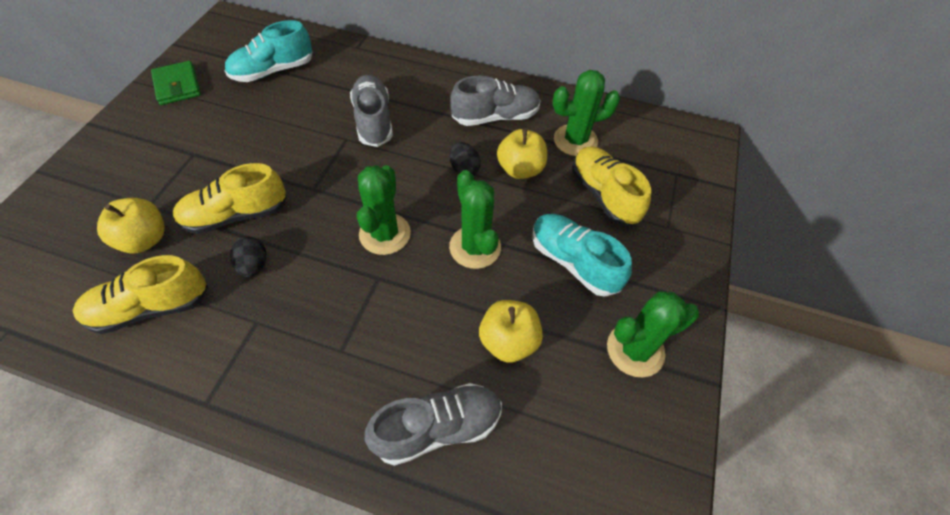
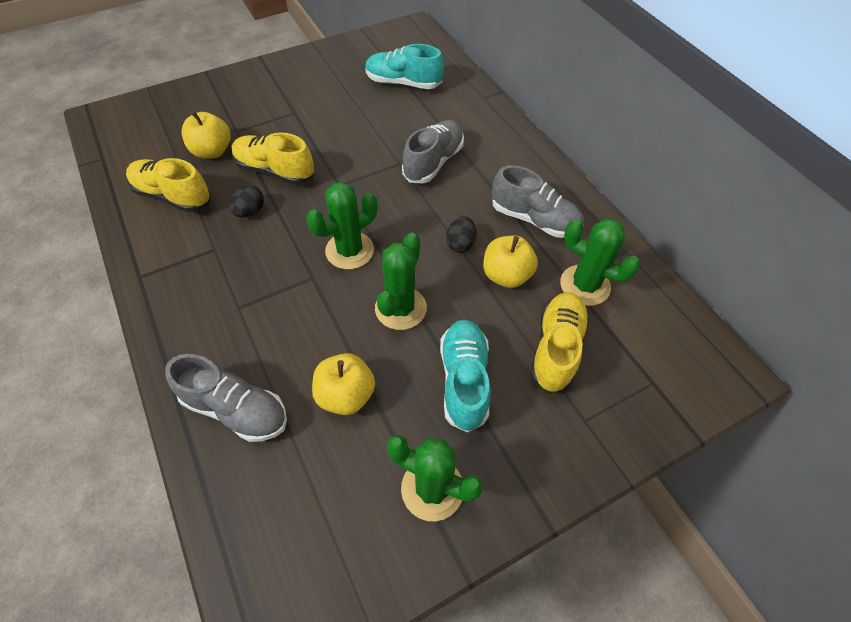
camera: 45 degrees right, 0 degrees up
(177, 86) = (332, 60): green wallet -> none

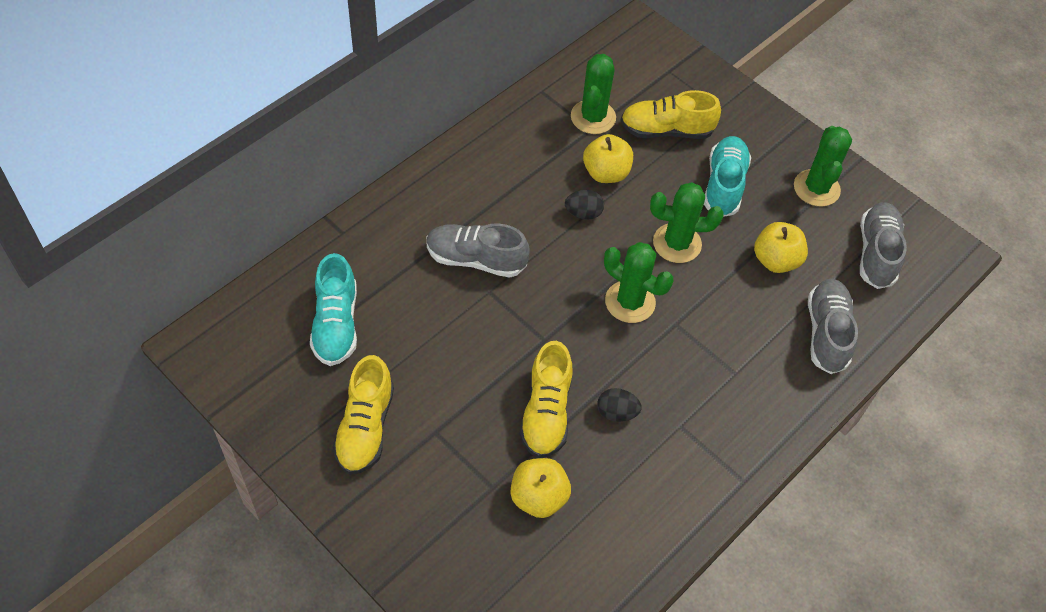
camera: 110 degrees left, 0 degrees up
(173, 196) = (626, 505): yellow shoe -> yellow shoe (365, 427)
(464, 380) = (724, 185): turquoise shoe -> turquoise shoe turned 120 degrees clockwise
(534, 219) = (528, 161): grey shoe -> grey shoe (876, 253)

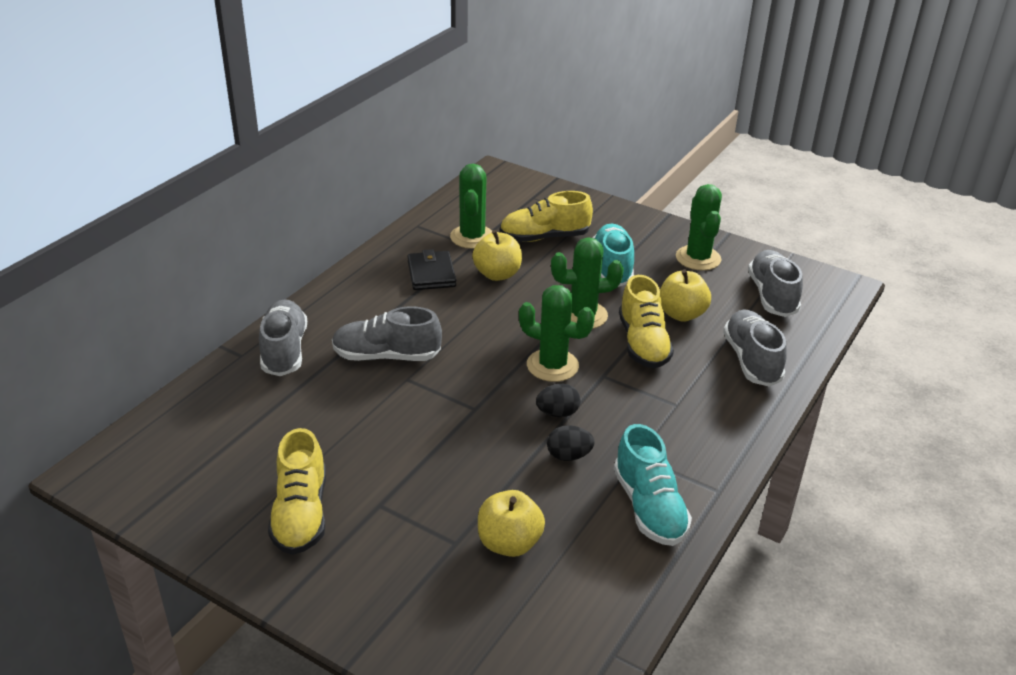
camera: 10 degrees left, 20 degrees down
(336, 324) = (249, 430): turquoise shoe -> turquoise shoe (649, 507)
(382, 234) = (284, 350): none -> grey shoe
(541, 160) = (431, 274): none -> black wallet
(546, 412) = (495, 468): yellow shoe -> yellow shoe (643, 343)
(583, 213) = (484, 306): black egg -> black egg (557, 413)

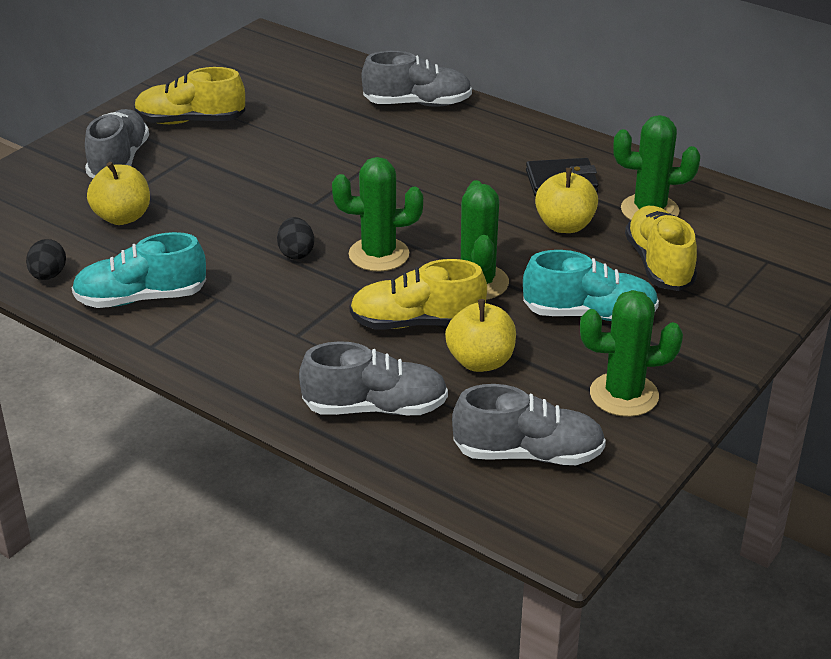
camera: 95 degrees right, 0 degrees up
(386, 356) = (404, 156): grey shoe -> grey shoe (119, 161)
(552, 365) = (379, 255): green cactus -> green cactus turned 60 degrees clockwise
(568, 456) = (228, 256): black egg -> black egg (48, 275)

